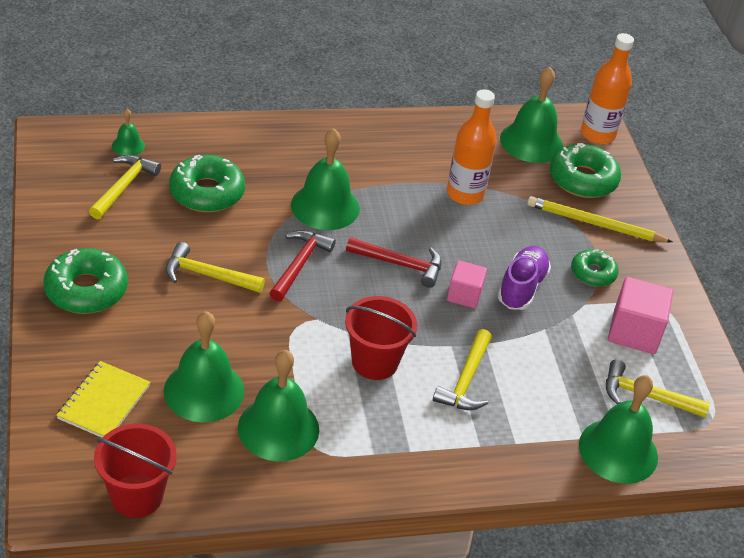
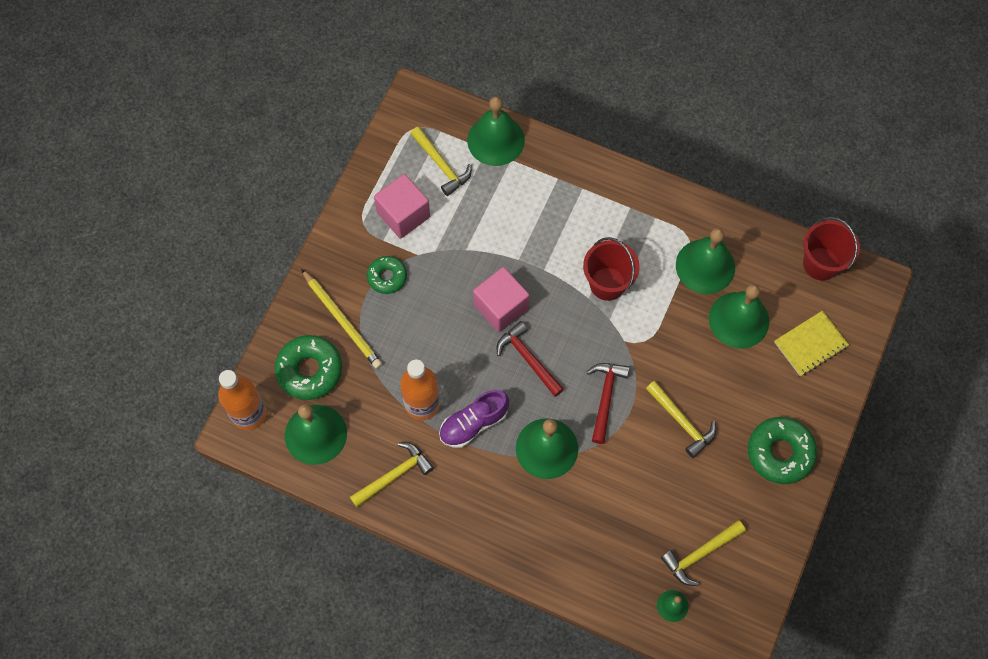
camera: 140 degrees left, 25 degrees up
(207, 192) = (634, 512): green donut -> none
(299, 264) = (605, 397): red hammer -> red hammer turned 135 degrees clockwise
(464, 295) = (501, 307): pink cube -> pink cube, size x1.58
(466, 380) = (555, 238): yellow hammer -> yellow hammer (394, 475)
(521, 288) = (452, 291): purple shoe -> purple shoe (473, 424)

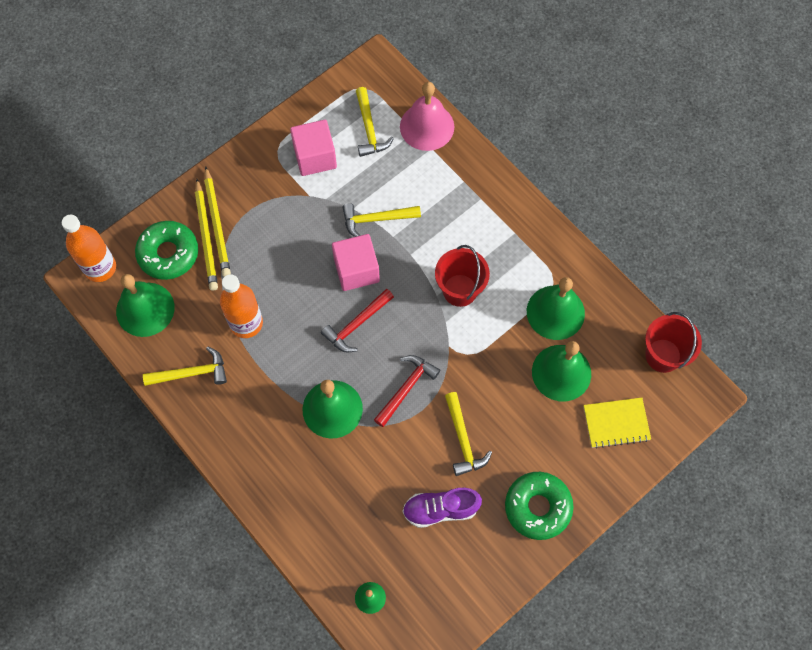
camera: 25 degrees right, 0 degrees up
(338, 338) = (206, 237): none -> yellow pencil
(387, 277) = (274, 203): green donut -> none
(473, 424) = (281, 359): purple shoe -> purple shoe (440, 509)
(495, 140) = (427, 126): green bell -> pink bell
(528, 359) = (356, 325): red hammer -> red hammer turned 120 degrees counterclockwise
(700, 554) = (418, 564): yellow hammer -> yellow hammer (376, 219)

